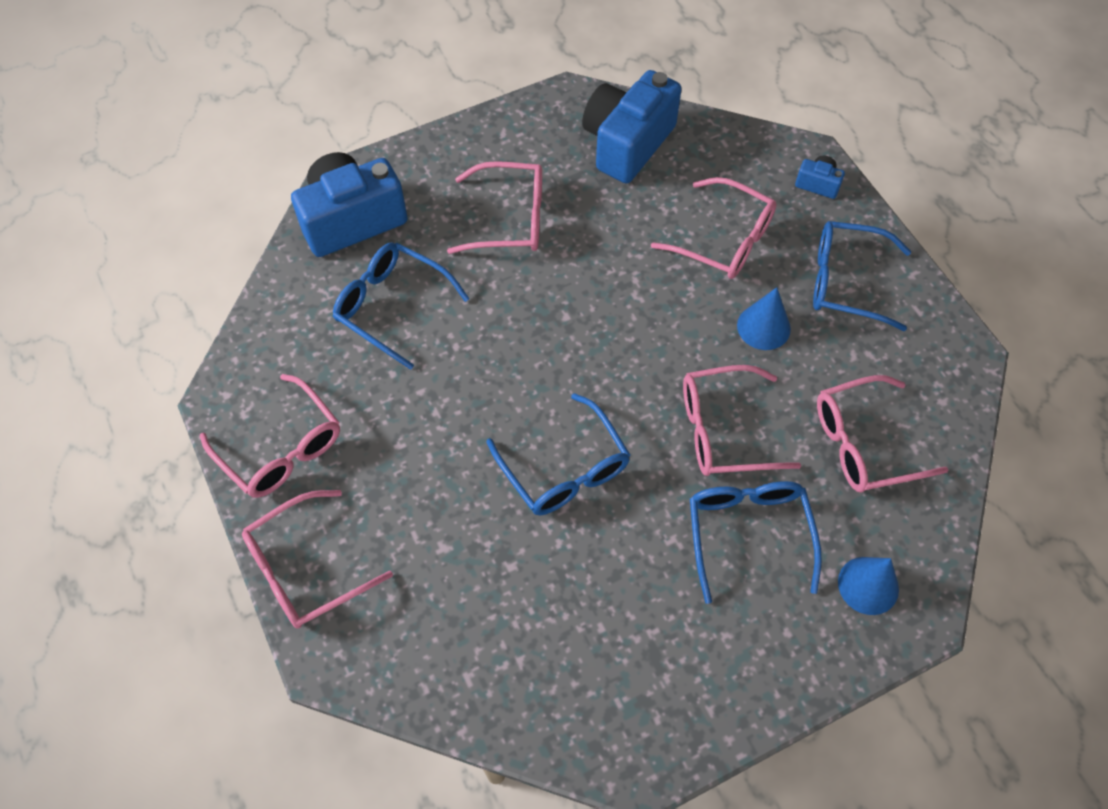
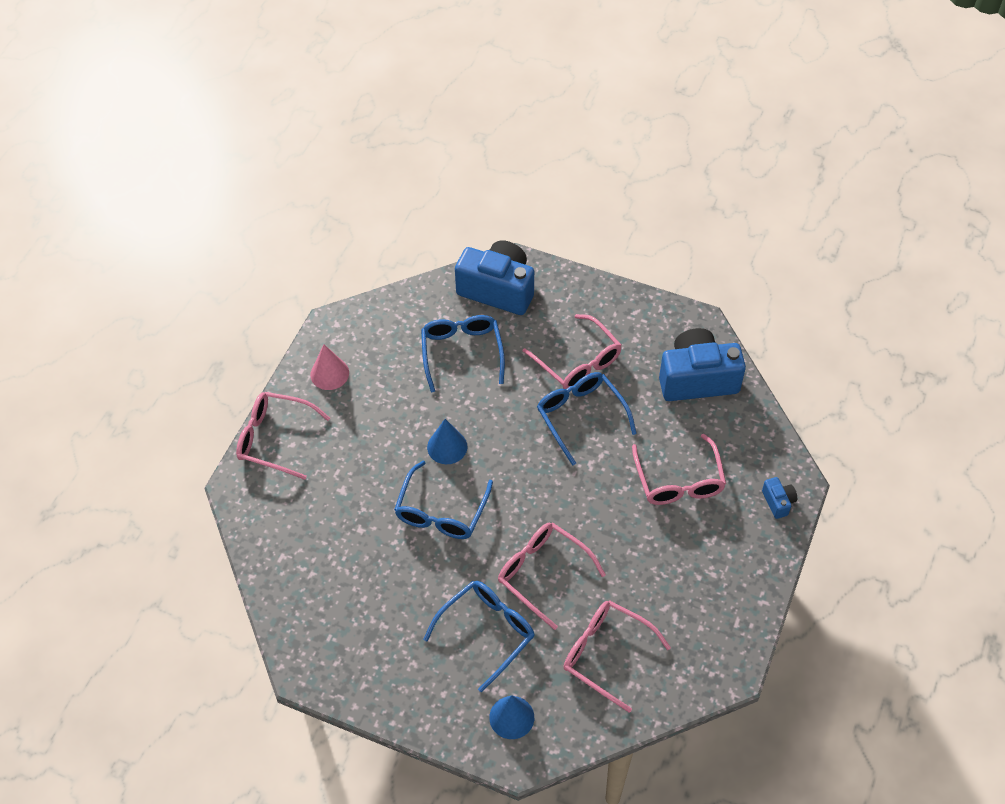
camera: 50 degrees right, 5 degrees down
(281, 449) = (329, 373): pink glasses -> pink cone
(763, 327) = (636, 545): blue cone -> blue cone (447, 447)
(846, 282) = (716, 568): blue glasses -> blue glasses (580, 416)

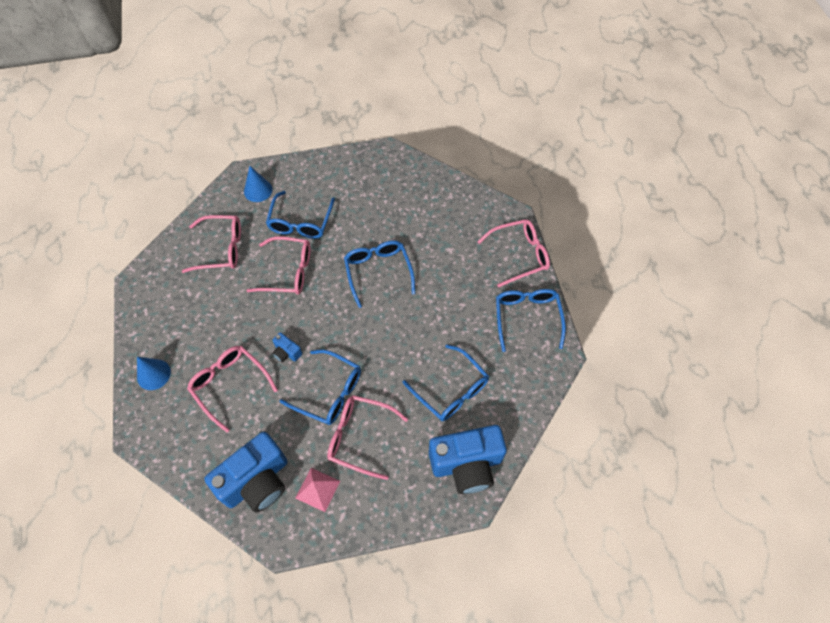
camera: 145 degrees right, 5 degrees up
(329, 373) = (527, 317): pink cone -> blue glasses
(447, 447) = (407, 314): blue cone -> blue cone (153, 374)
(644, 342) = (317, 489): none -> pink pyramid
(778, 502) = (147, 411): blue camera -> blue camera (287, 352)

